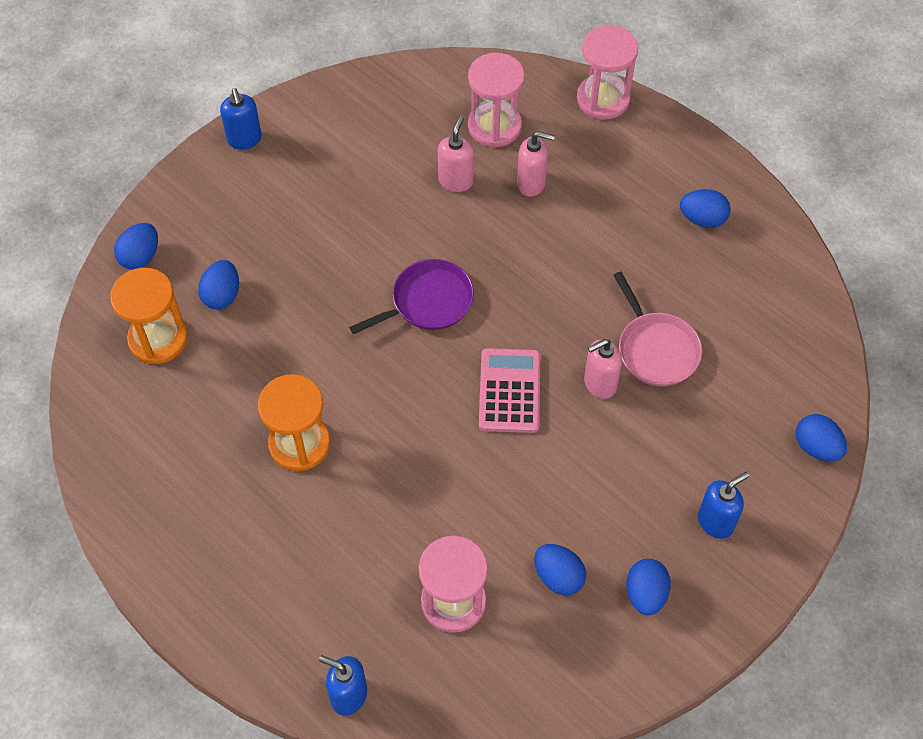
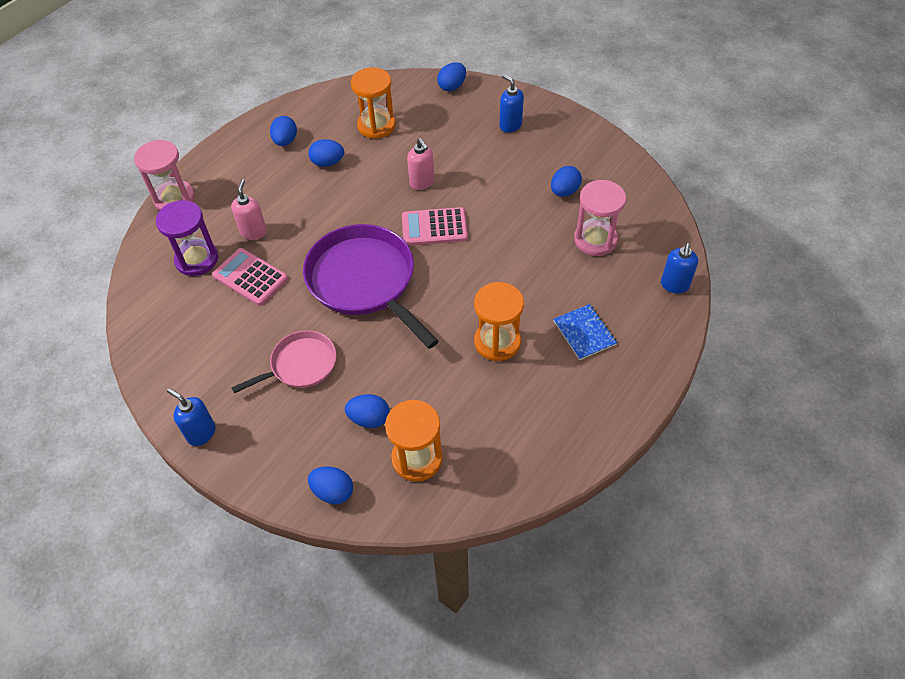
camera: 95 degrees left, 5 degrees down
(244, 139) = (201, 433): blue soap dispenser -> blue soap dispenser turned 120 degrees counterclockwise
(290, 552) = (584, 333): none -> blue notebook
(428, 301) = (364, 281): purple pan -> purple pan, size x1.79
(456, 181) = (250, 277): pink soap dispenser -> pink calculator
(494, 126) = (197, 259): pink hourglass -> purple hourglass
(645, 594) = (565, 152): blue egg -> blue egg (327, 162)
(656, 349) = (392, 157): pink pan -> pink pan (300, 365)
(728, 334) = (376, 125): none -> orange hourglass

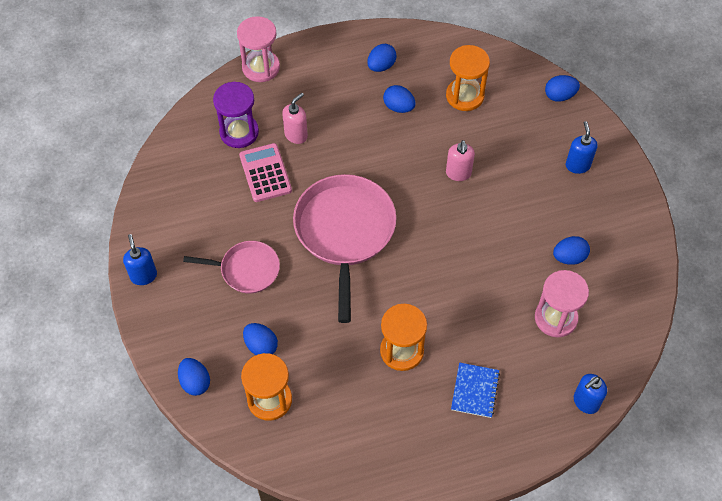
camera: 35 degrees right, 5 degrees up
(364, 281) = (344, 231): purple pan -> pink pan
(434, 227) = (435, 220): pink calculator -> none

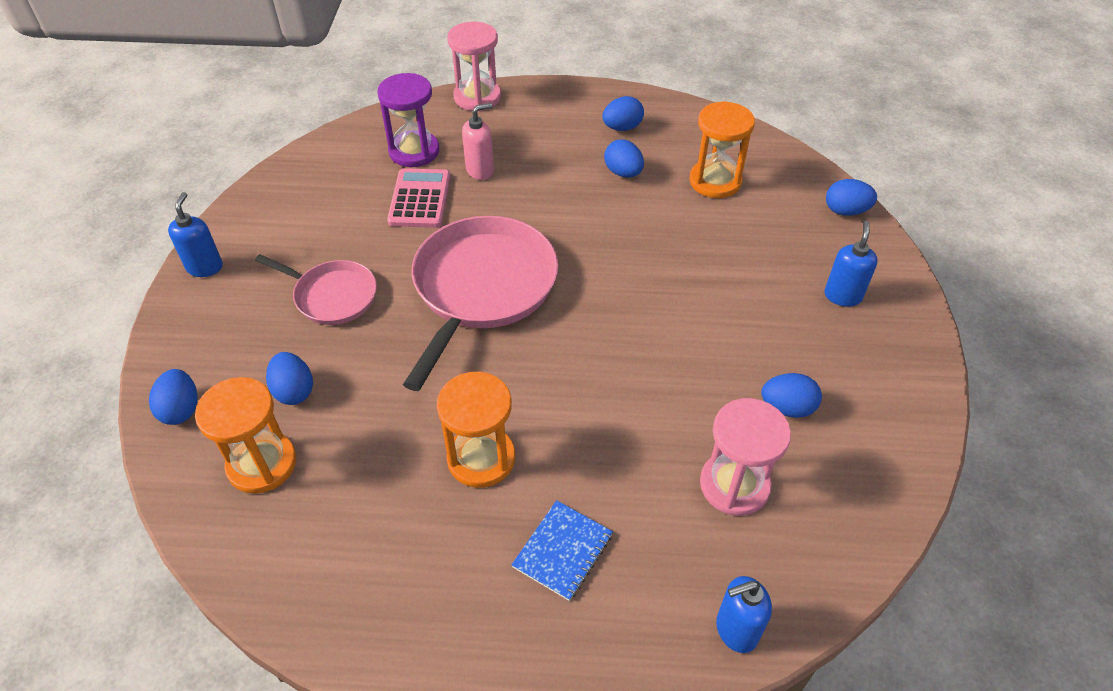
camera: 20 degrees right, 10 degrees down
(458, 173) = (668, 262): pink soap dispenser -> none

